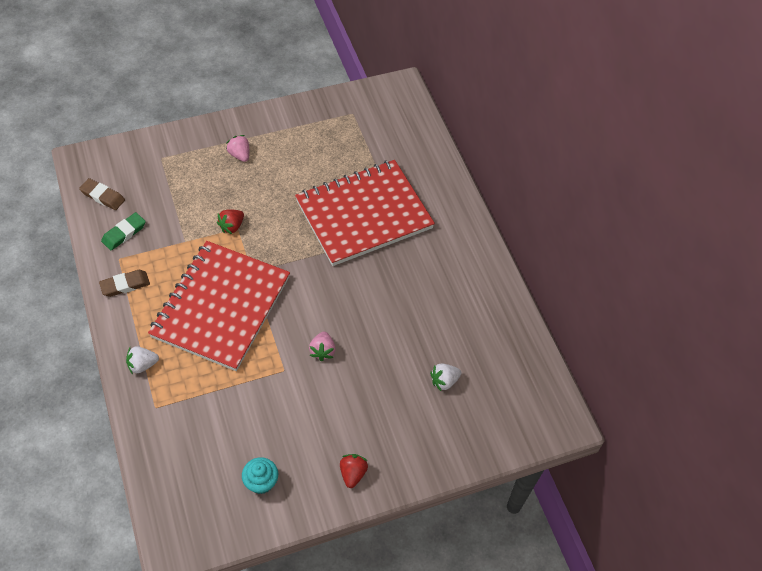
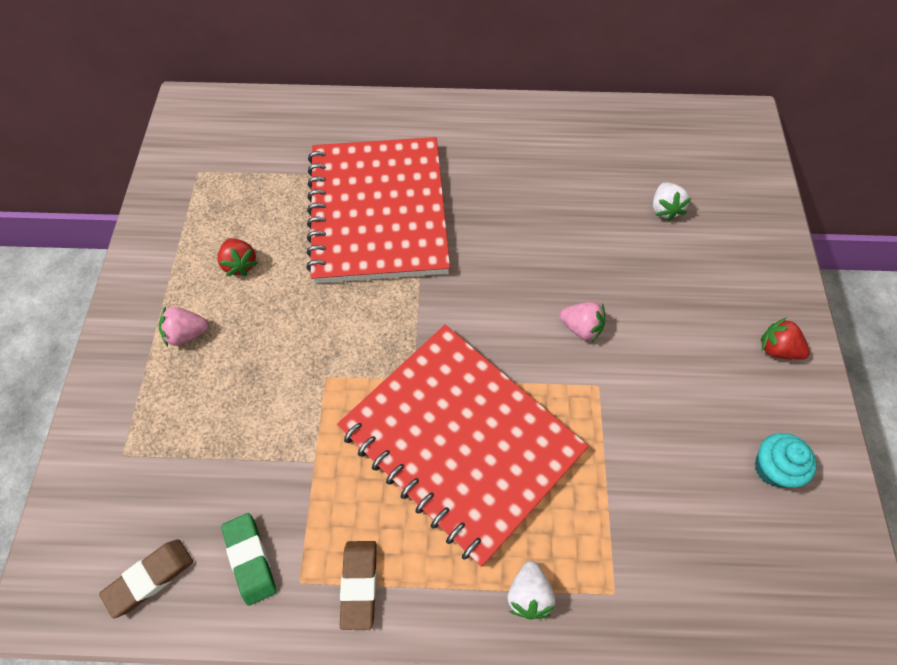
camera: 65 degrees left, 5 degrees up
(232, 226) = (318, 383): red strawberry -> red strawberry (240, 264)

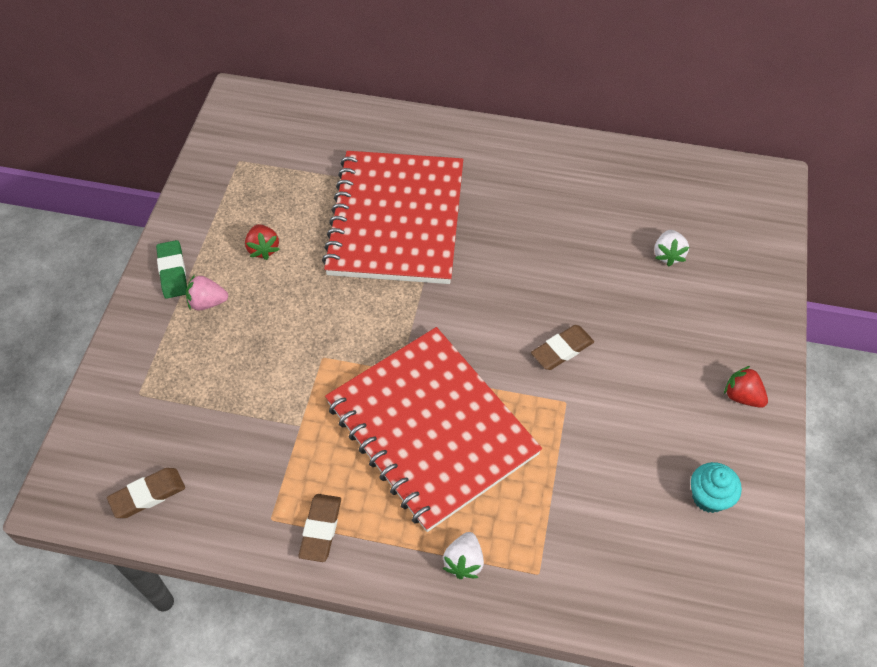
camera: 10 degrees right, 5 degrees down
(250, 559) = (233, 494): green eraser -> green eraser (173, 272)
(581, 328) = (562, 350): pink strawberry -> brown eraser

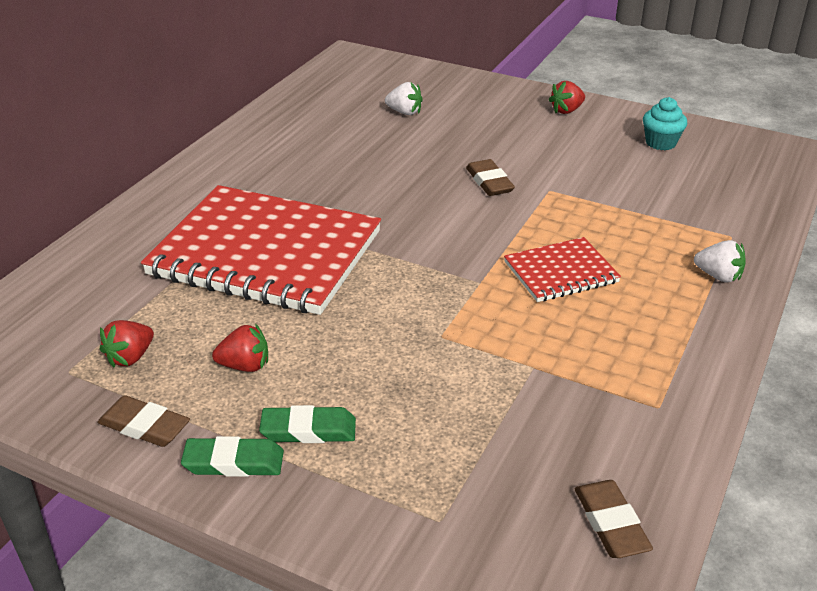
camera: 75 degrees left, 20 degrees down
(207, 302) = (308, 430): pink strawberry -> green eraser
(259, 186) = (130, 357): none -> red strawberry
(321, 529) = (675, 368): brown eraser -> brown eraser (144, 426)
(431, 429) = (561, 272): red notebook -> red notebook, size x0.47

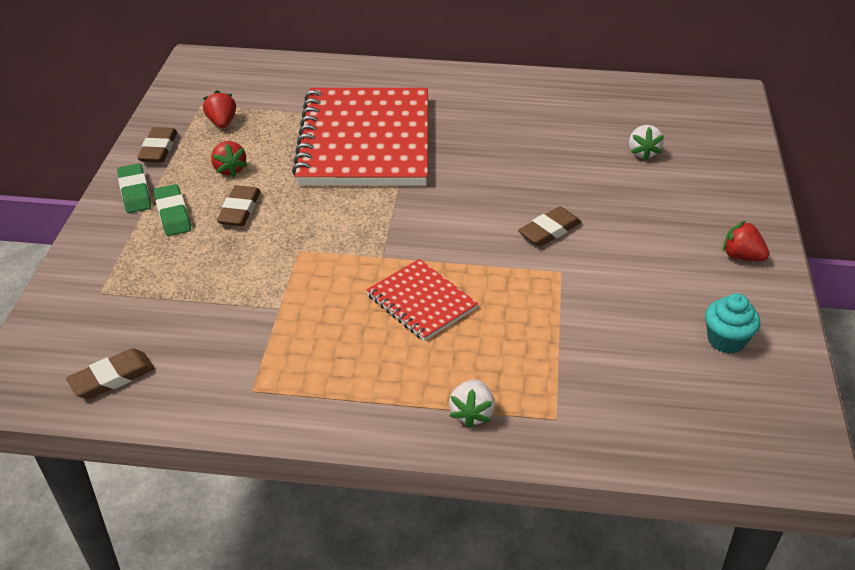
camera: 70 degrees right, 5 degrees up
(130, 357) = (222, 122): red strawberry -> red strawberry turned 60 degrees clockwise
(336, 370) = (239, 210): none -> brown eraser

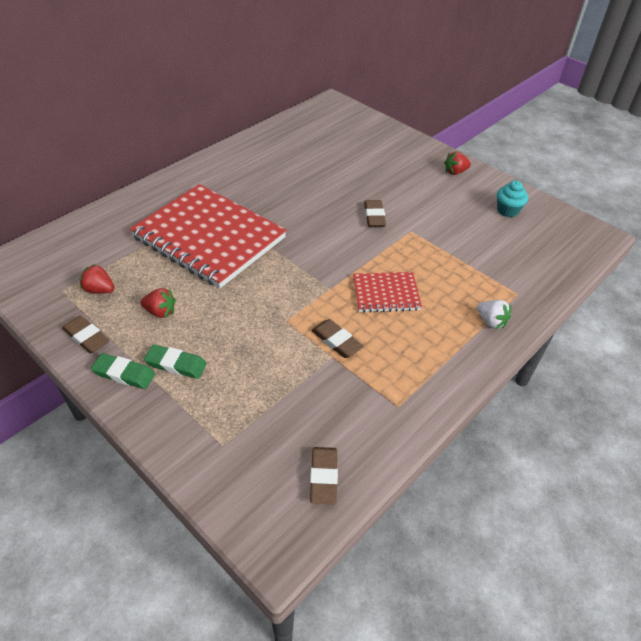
camera: 55 degrees left, 5 degrees up
(239, 210) = (212, 328): brown eraser -> brown eraser (336, 341)
(643, 153) = (345, 152): white strawberry -> none

